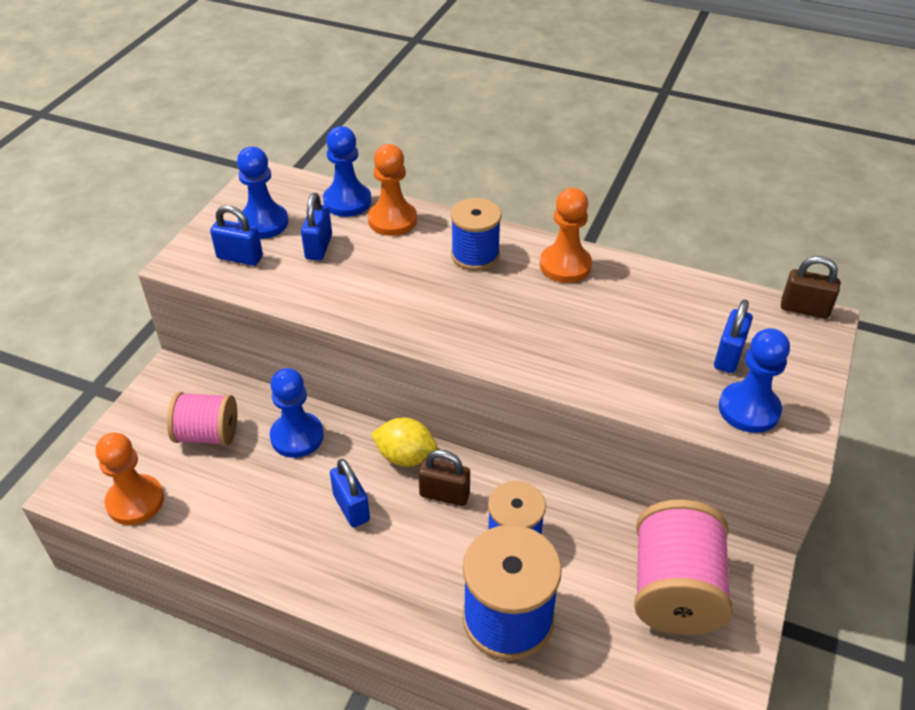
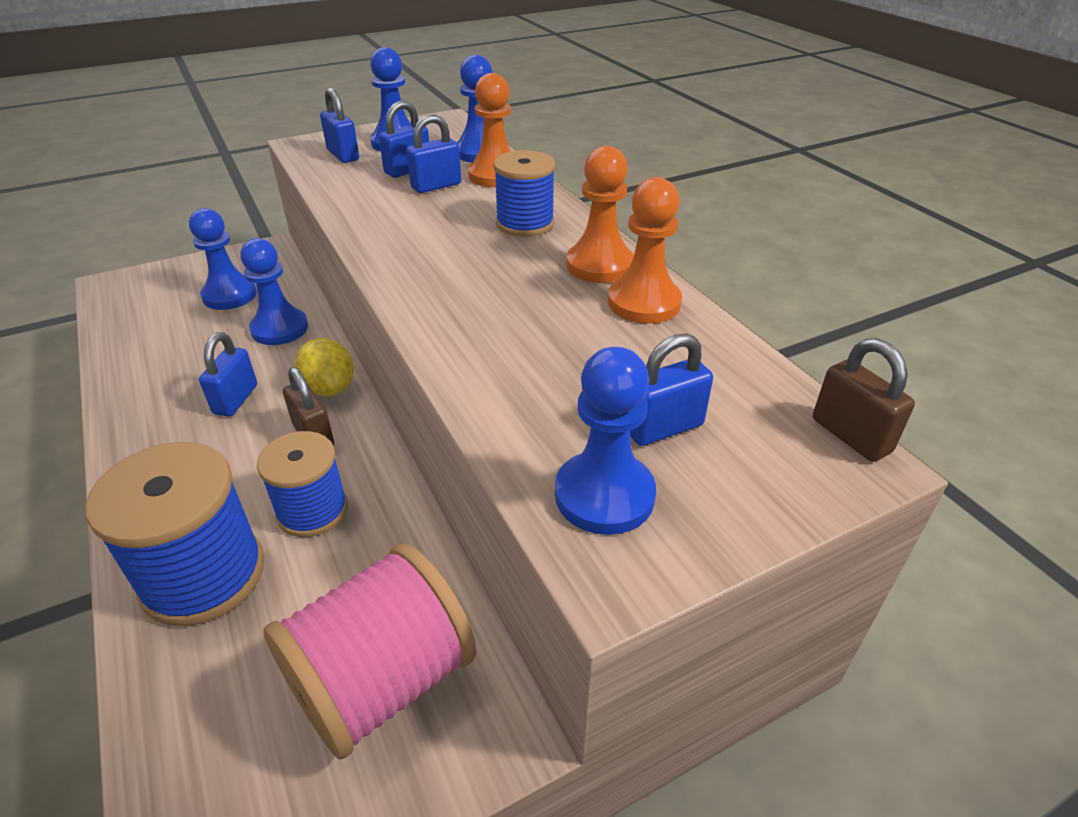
camera: 40 degrees right, 5 degrees down
(135, 501) = (127, 310): orange pawn -> orange pawn (644, 303)
(207, 434) = (230, 295): pink spool -> blue pawn
(364, 252) = (436, 186): none -> blue padlock

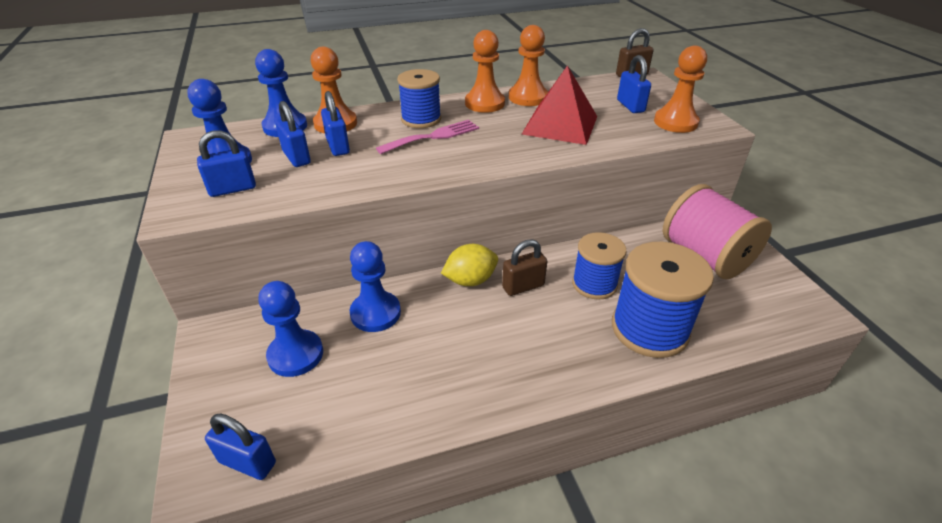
camera: 80 degrees left, 0 degrees up
(236, 399) = (472, 332): blue padlock -> blue padlock (248, 462)
(474, 237) = (433, 136): none -> pink fork
(543, 340) = (560, 125): none -> red pyramid
(604, 495) = (675, 122): blue pawn -> orange pawn

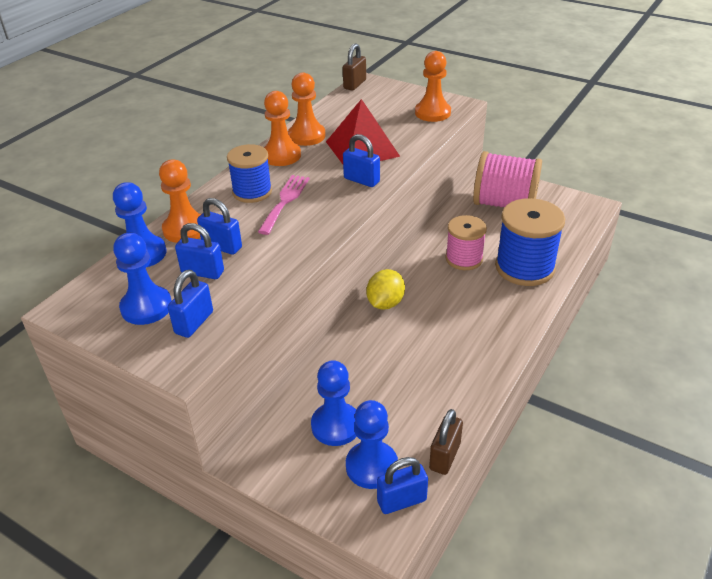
camera: 40 degrees left, 0 degrees up
(375, 313) = (351, 364): blue pawn -> blue pawn (371, 466)
(523, 286) = (424, 286): brown padlock -> brown padlock (445, 456)
(594, 284) = (464, 259): blue spool -> pink spool
(630, 106) = (388, 112): blue padlock -> blue padlock (361, 180)

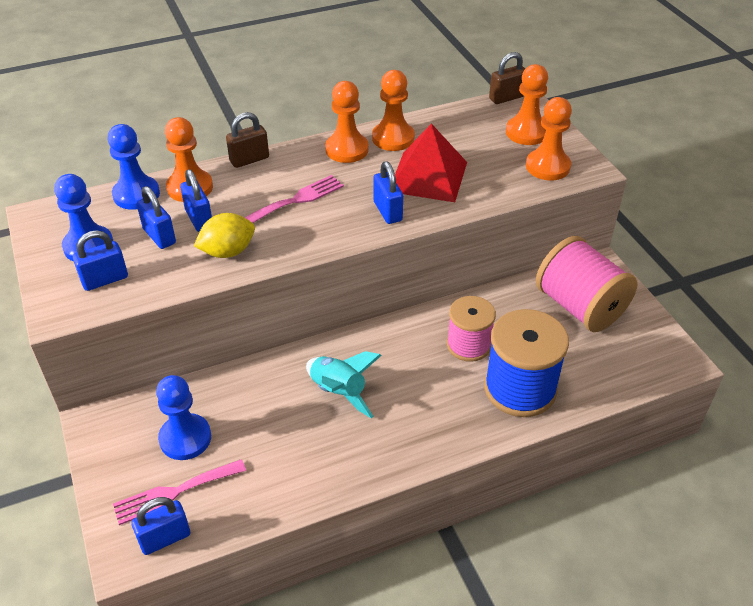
camera: 35 degrees right, 5 degrees up
(252, 192) = (281, 176): blue spool -> none
(371, 466) = (174, 492): blue pawn -> pink fork
(385, 303) = (345, 349): yellow lemon -> yellow lemon (228, 252)
(394, 99) = (526, 132): none -> orange pawn
(401, 500) = (165, 538): blue padlock -> blue padlock turned 45 degrees counterclockwise
(413, 332) = (339, 392): none -> turquoise rocket
(445, 456) = (238, 525): brown padlock -> brown padlock (249, 160)

